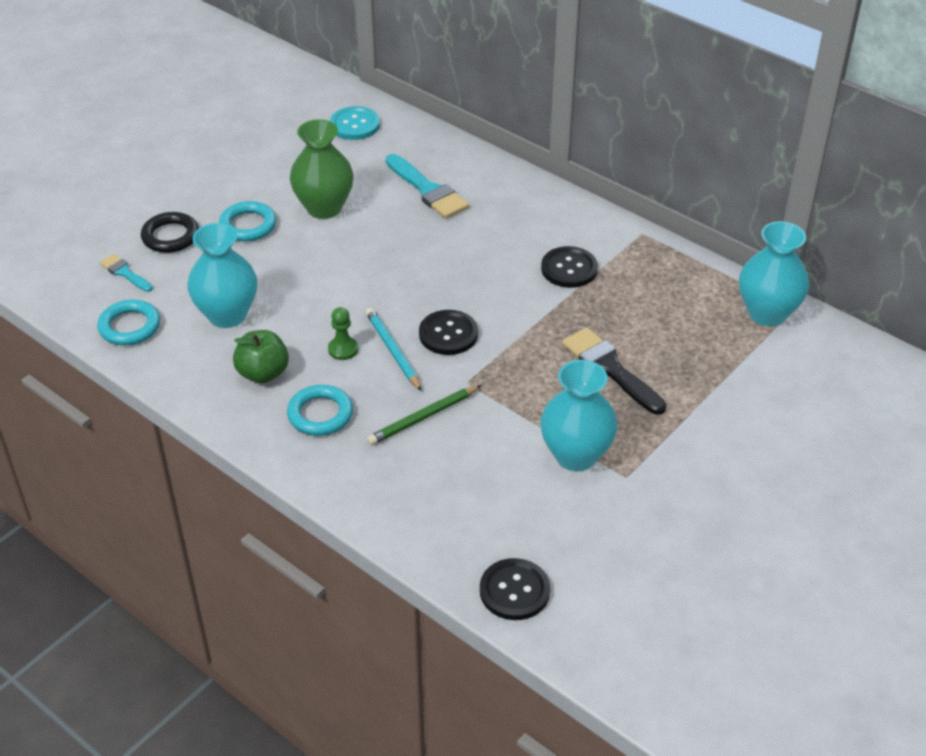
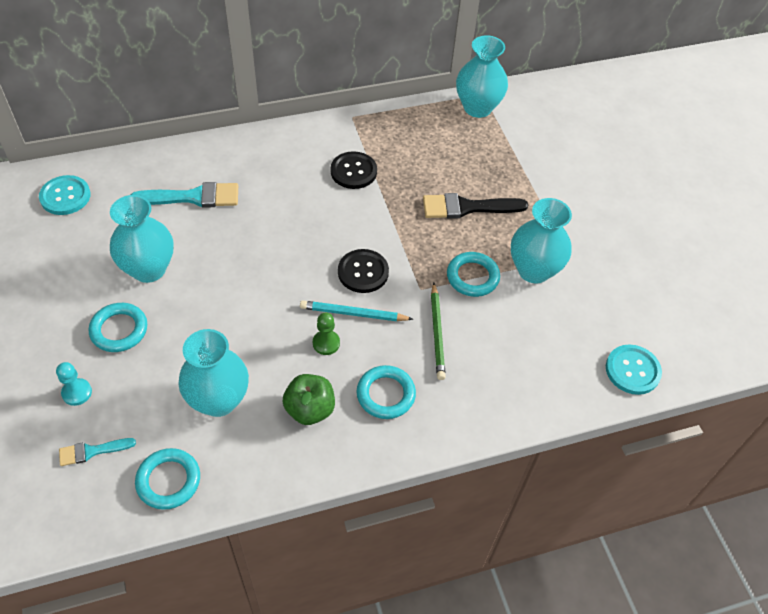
camera: 60 degrees left, 10 degrees up
(170, 236) = (77, 392): black ring -> turquoise pawn
(324, 208) = (149, 269): green vase -> turquoise vase
(514, 591) = (632, 370): black button -> turquoise button
(519, 412) = (472, 277): none -> turquoise ring

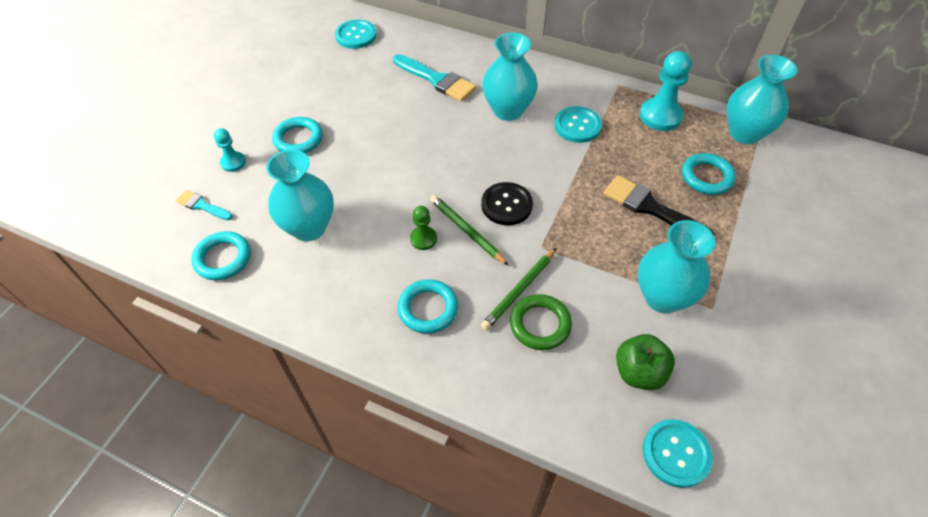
camera: 45 degrees right, 0 degrees up
(149, 269) = (357, 111): turquoise vase -> turquoise vase (508, 110)
(310, 409) = (361, 279): green apple -> green apple (639, 372)
(353, 171) = (577, 126): black button -> turquoise button
(353, 313) = (467, 231): turquoise pencil -> green pencil
(407, 127) = (660, 116): none -> turquoise pawn
(472, 277) = (597, 266): turquoise ring -> turquoise ring (706, 177)
(475, 347) = (540, 324): none -> green ring

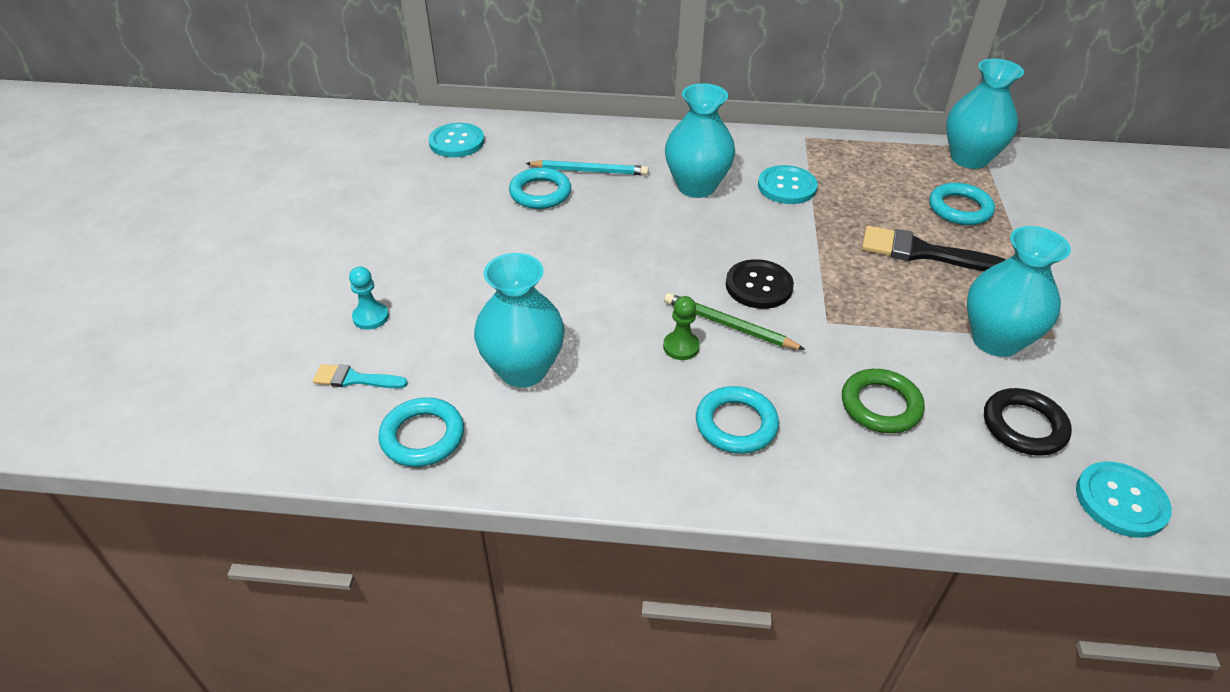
camera: 20 degrees left, 10 degrees down
(298, 139) = (447, 271): turquoise ring -> turquoise ring (540, 193)
(436, 80) = (589, 171): turquoise brush -> turquoise pencil
(519, 291) = (833, 375): green pencil -> none
(639, 372) = (1024, 426): green apple -> black ring
(660, 116) = (871, 159): turquoise pawn -> none

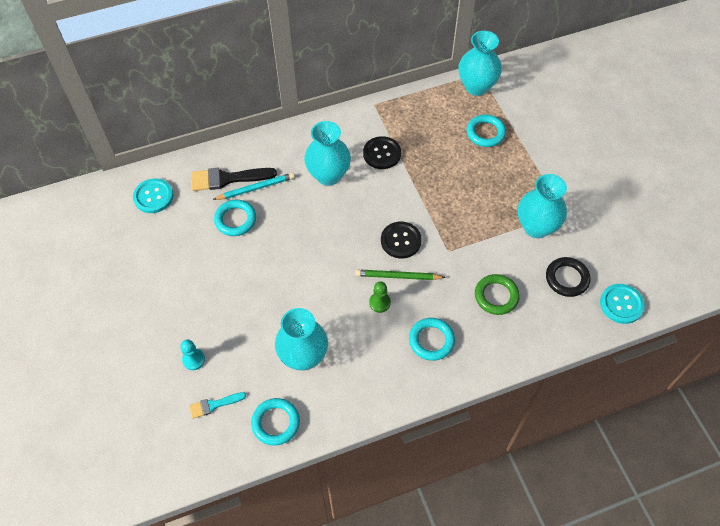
camera: 25 degrees left, 15 degrees up
(787, 187) = (382, 154): turquoise button -> black button
(922, 252) = (478, 177): black brush -> black brush (227, 179)

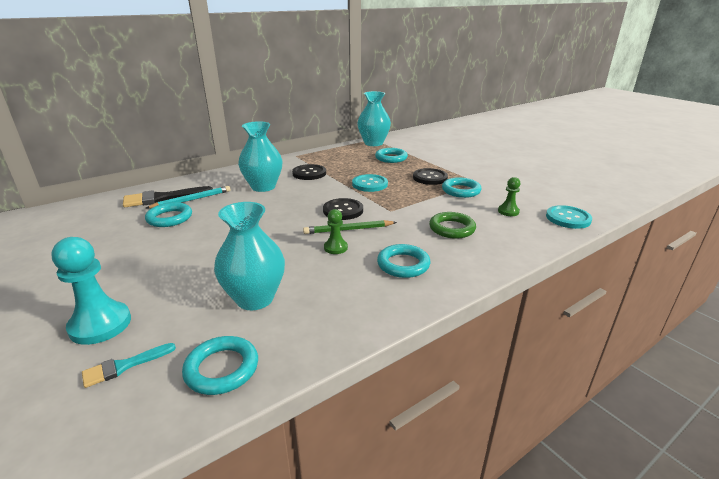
camera: 15 degrees left, 30 degrees down
(153, 196) = (79, 215): turquoise button -> turquoise button (369, 184)
(193, 359) = (100, 325): turquoise pawn -> turquoise pawn, size x1.80
(513, 191) = (430, 178): none -> black button
(536, 227) = (461, 190): turquoise vase -> turquoise ring
(567, 278) = (508, 211): black ring -> green pawn

